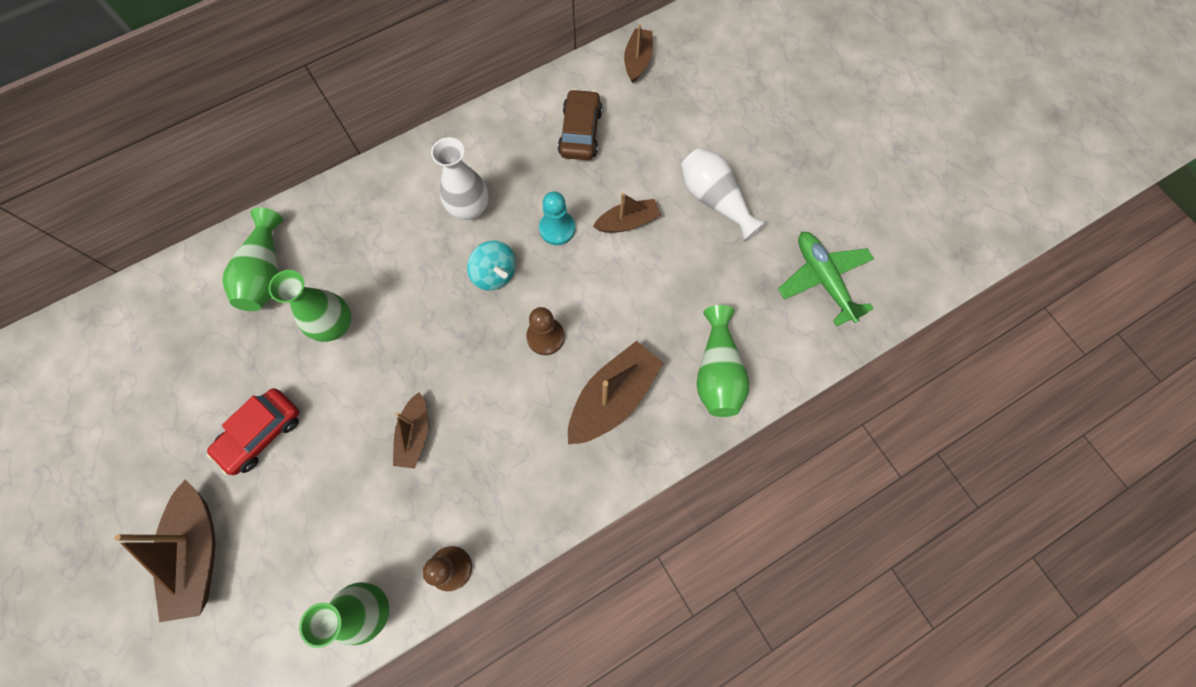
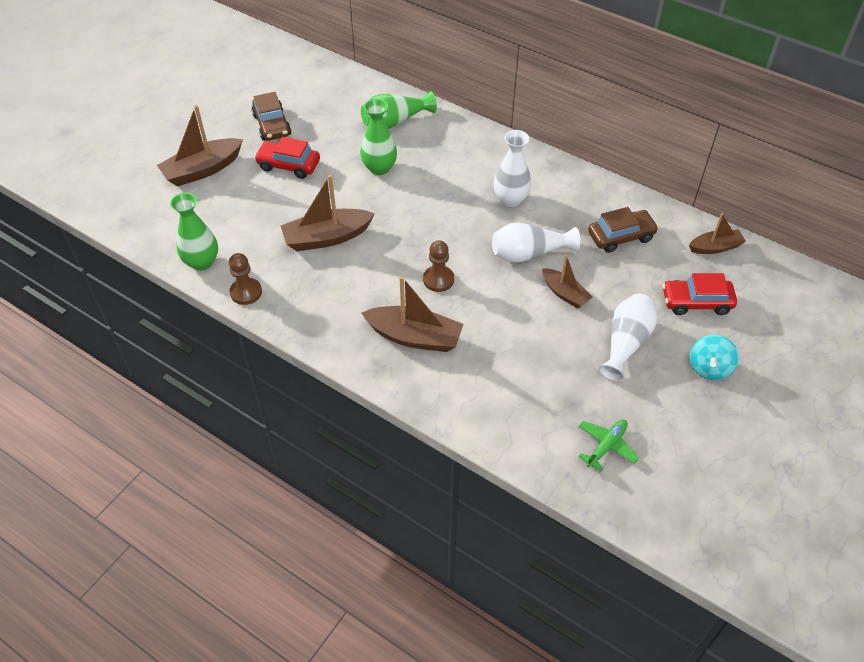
camera: 65 degrees right, 20 degrees down
(170, 427) = (272, 125): none -> brown car
(415, 434) = (327, 237): brown boat -> brown boat, size x1.64
(494, 274) = (469, 232): turquoise spinning top -> turquoise spinning top (709, 368)
(557, 229) = (529, 254): turquoise pawn -> white vase
(695, 114) = (696, 302): none -> red car
(717, 372) = (474, 397): green vase -> none
(823, 279) = (606, 446): green plane -> green plane, size x0.67

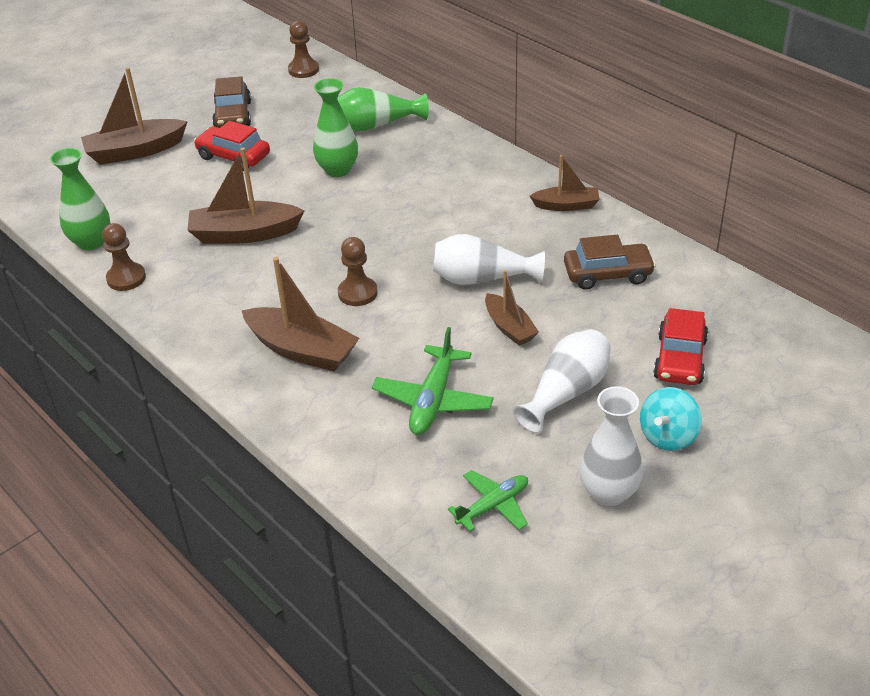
camera: 15 degrees right, 10 degrees down
(314, 74) = (303, 70): none -> brown pawn
(510, 199) = (483, 219): white vase -> white vase (608, 493)
(531, 365) = (433, 400): none -> green plane
(696, 302) = (680, 359): red car -> red car turned 90 degrees counterclockwise
(715, 247) = (729, 300): brown boat -> brown boat (566, 205)

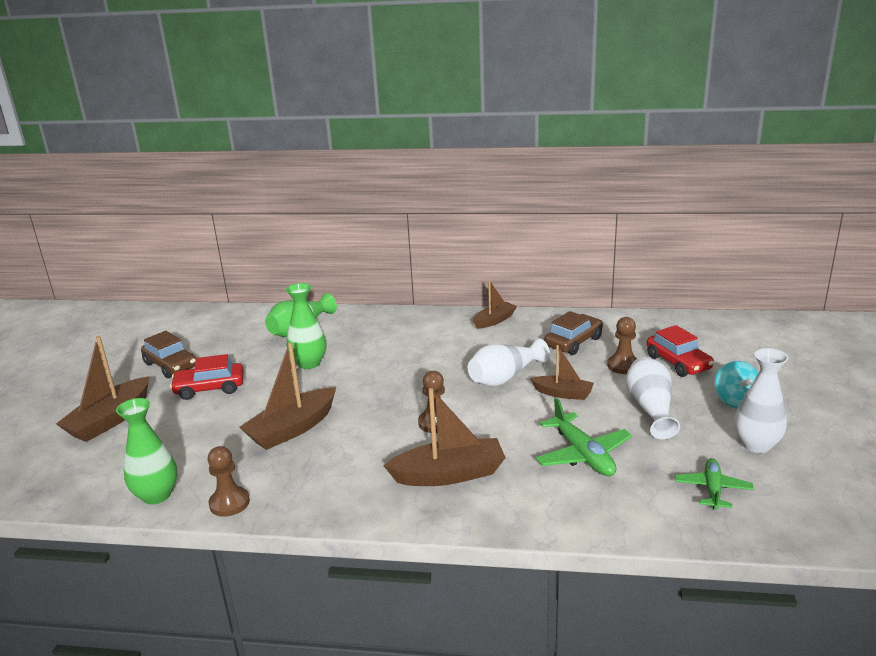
camera: 40 degrees left, 15 degrees down
(303, 70) = (192, 320): brown pawn -> brown pawn (623, 366)

